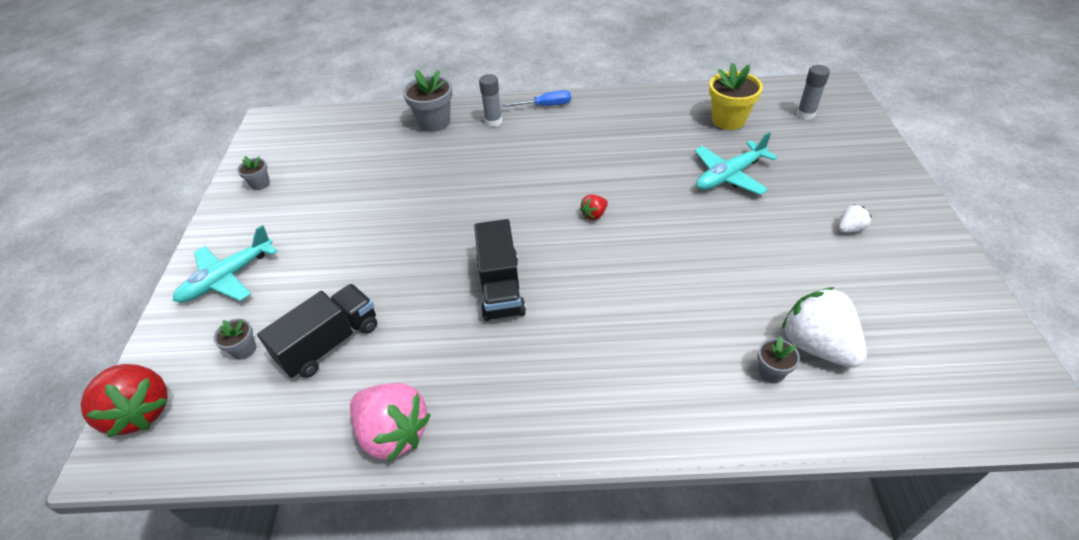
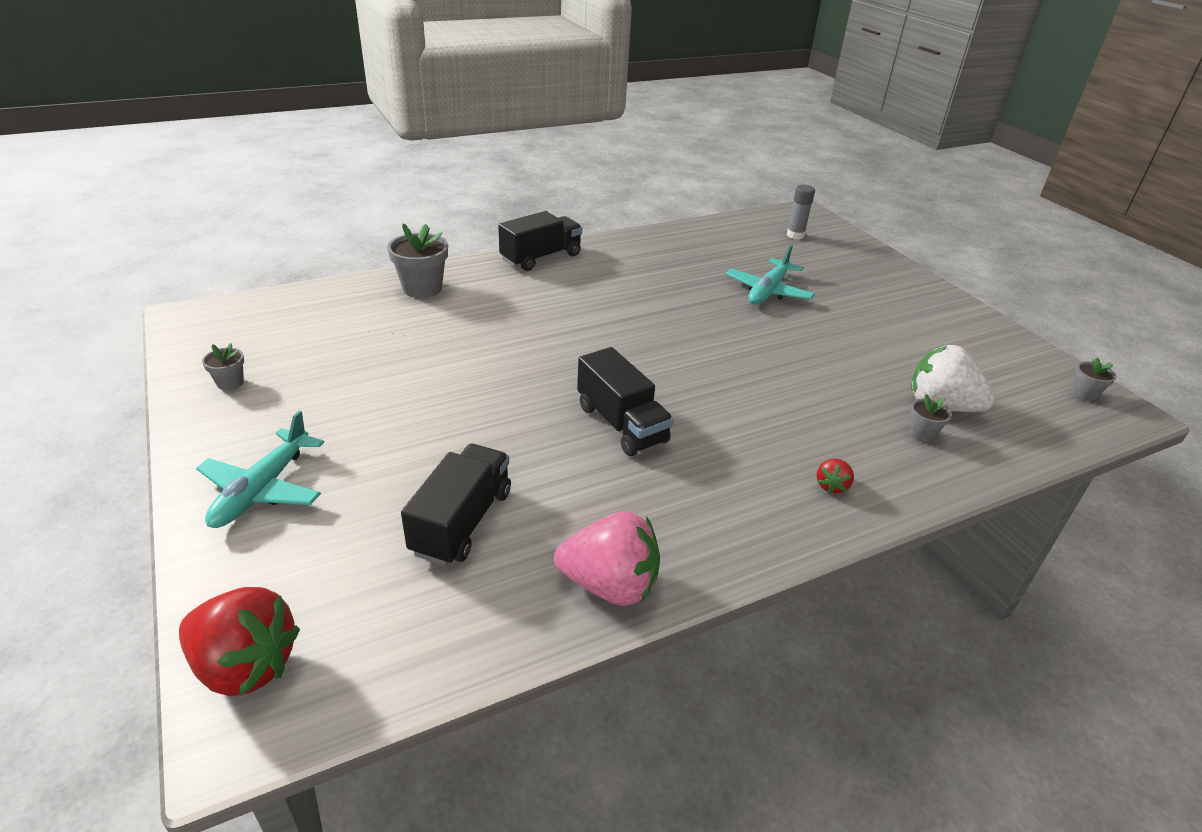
camera: 30 degrees left, 10 degrees down
(244, 349) = (349, 557): grey flower pot -> grey flower pot (1084, 394)
(493, 121) = (493, 279): grey glue stick -> none
(545, 106) = (541, 257): blue screwdriver -> black truck
(594, 215) = (667, 343): red strawberry -> red strawberry (831, 486)
(728, 120) = (732, 248): yellow flower pot -> none
(850, 228) = (897, 315): white strawberry -> none

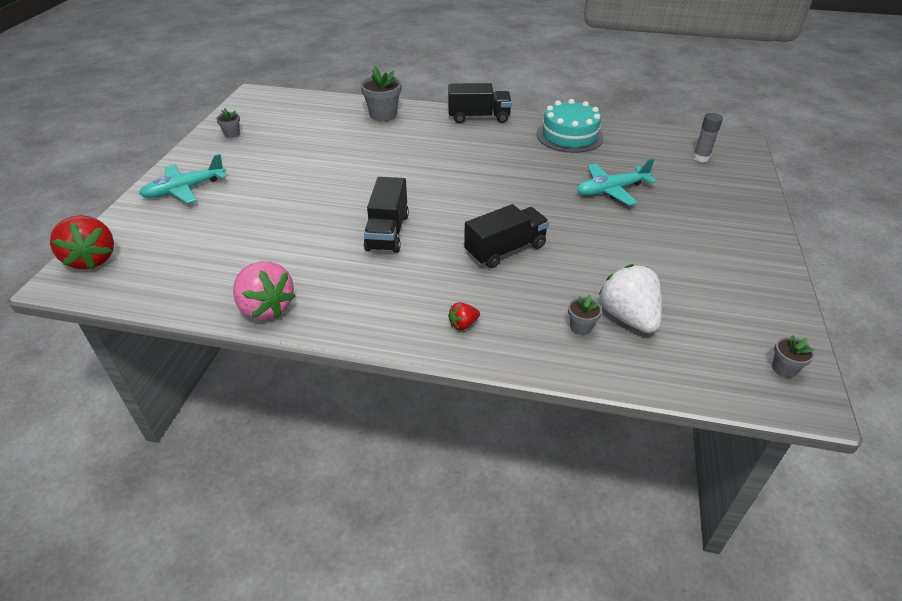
camera: 40 degrees right, 5 degrees up
(462, 522) = (242, 243): black truck -> black truck (505, 250)
(659, 249) = (569, 135): none -> turquoise cake

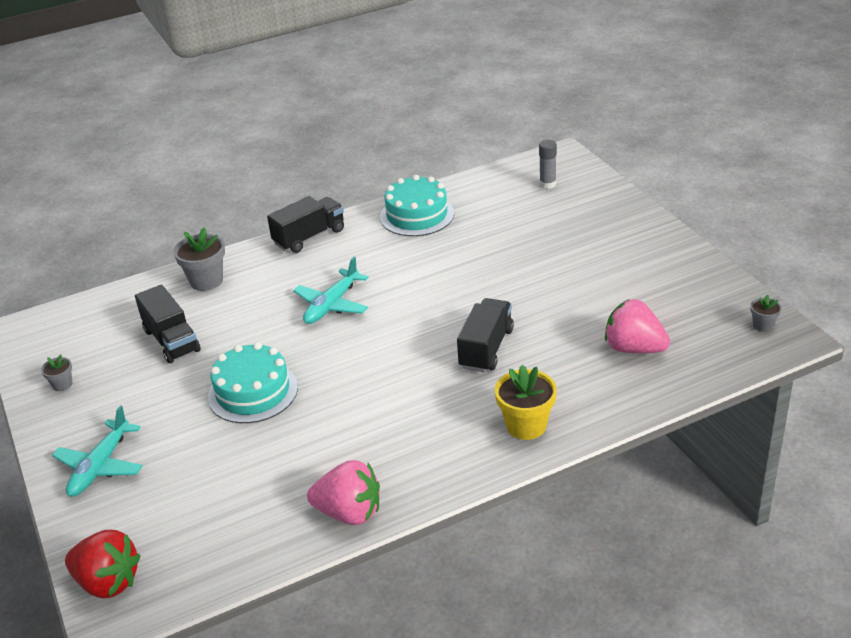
camera: 35 degrees left, 5 degrees down
(319, 193) = (253, 392): none -> turquoise cake
(387, 232) = (368, 390): black truck -> black truck (172, 340)
(463, 324) = (526, 425): red strawberry -> yellow flower pot
(581, 327) = (610, 375): grey flower pot -> none
(611, 190) = (509, 250): turquoise plane -> turquoise plane (331, 305)
(628, 317) = (634, 348): white strawberry -> pink strawberry

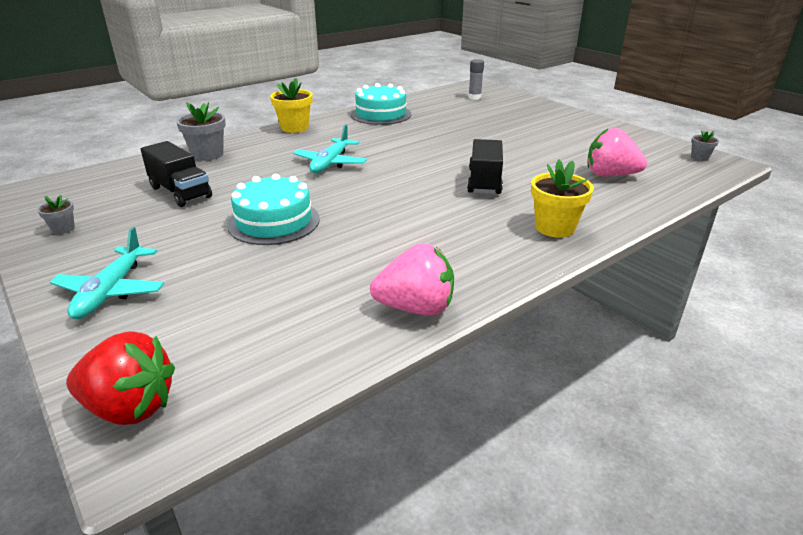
camera: 15 degrees left, 5 degrees down
(309, 237) = (294, 128): black truck -> yellow flower pot

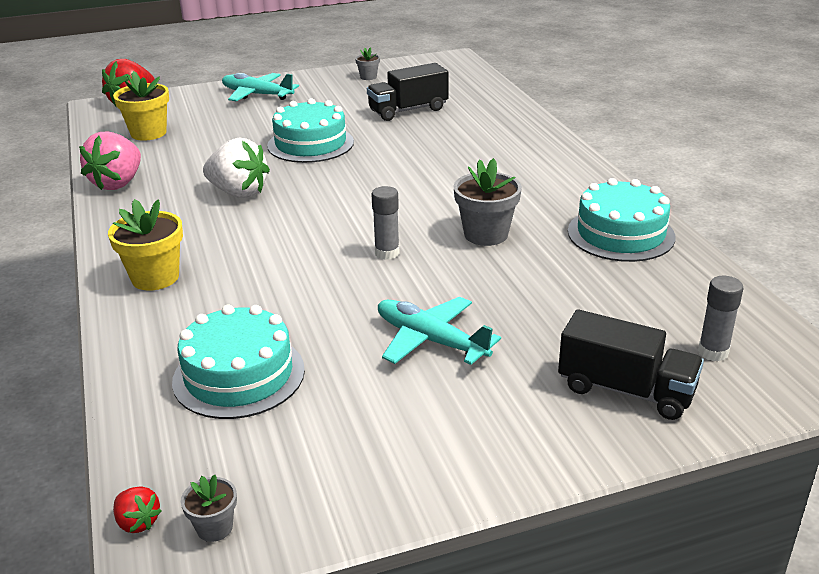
camera: 110 degrees right, 0 degrees up
(207, 155) = (502, 120): grey flower pot -> grey flower pot (486, 234)
(294, 128) = (577, 167): yellow flower pot -> yellow flower pot (148, 133)
(330, 163) = (434, 178): turquoise plane -> turquoise plane (430, 340)
(396, 231) = (238, 192): none -> white strawberry
(449, 161) = (387, 253): none -> grey glue stick
(484, 182) = (305, 263): black truck -> black truck (626, 390)
(610, 175) = (239, 375): pink strawberry -> turquoise cake
(724, 172) = (138, 522): none -> red strawberry

